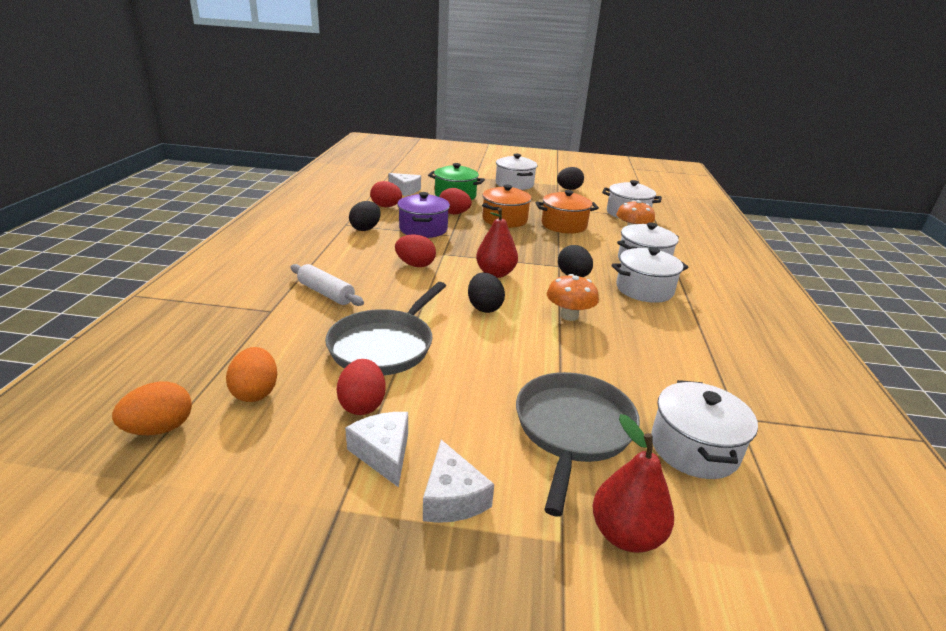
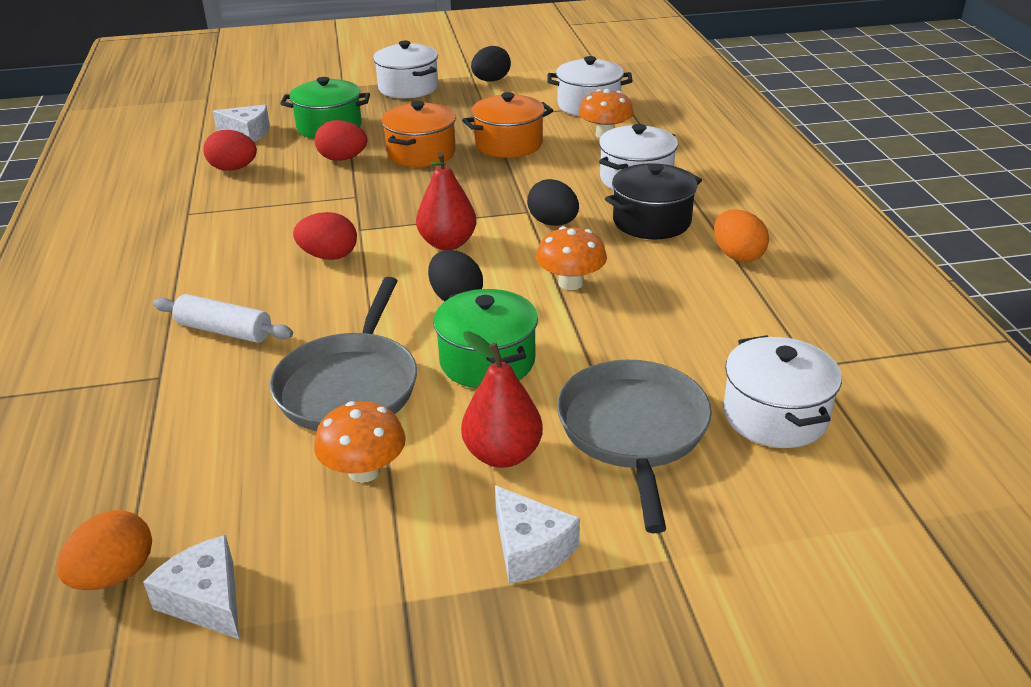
camera: 15 degrees left, 5 degrees up
(256, 392) = (213, 494): orange egg -> orange egg (737, 256)
(362, 404) = (364, 471): red egg -> orange mushroom
(365, 229) = (223, 214): black egg -> none
(383, 453) = (423, 522): white cheese -> white cheese (206, 599)
(423, 229) = (310, 195): purple pot -> none
(486, 352) = (487, 361): none -> green pot
(626, 534) = (734, 531): red pear -> red pear (503, 454)
(644, 289) = (651, 221): white pot -> black pot

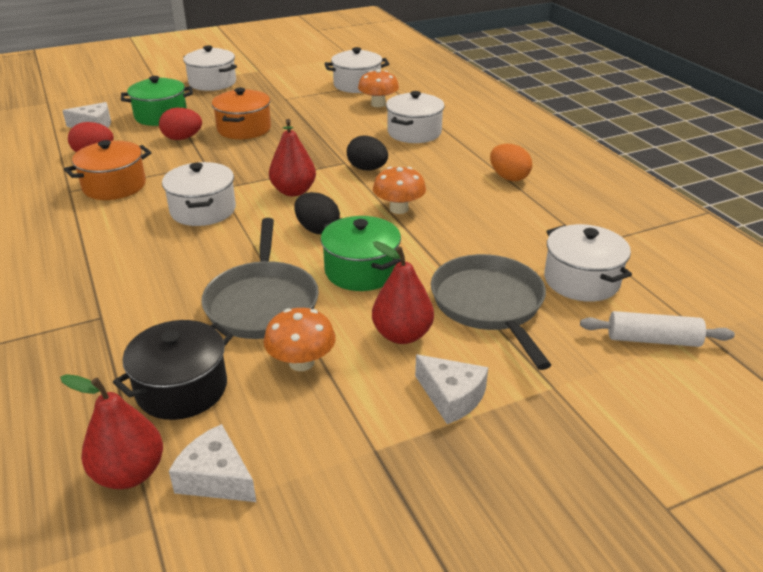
camera: 15 degrees left, 0 degrees up
(114, 575) = (129, 473): orange egg -> red pear
(224, 331) = (141, 275): white rolling pin -> white rolling pin (653, 340)
(329, 256) = (203, 210): red egg -> white pot
(491, 80) = (275, 73): black egg -> none
(508, 144) = (309, 117): orange pot -> orange pot (114, 186)
(651, 221) = (438, 160): black pot -> black pot (182, 389)

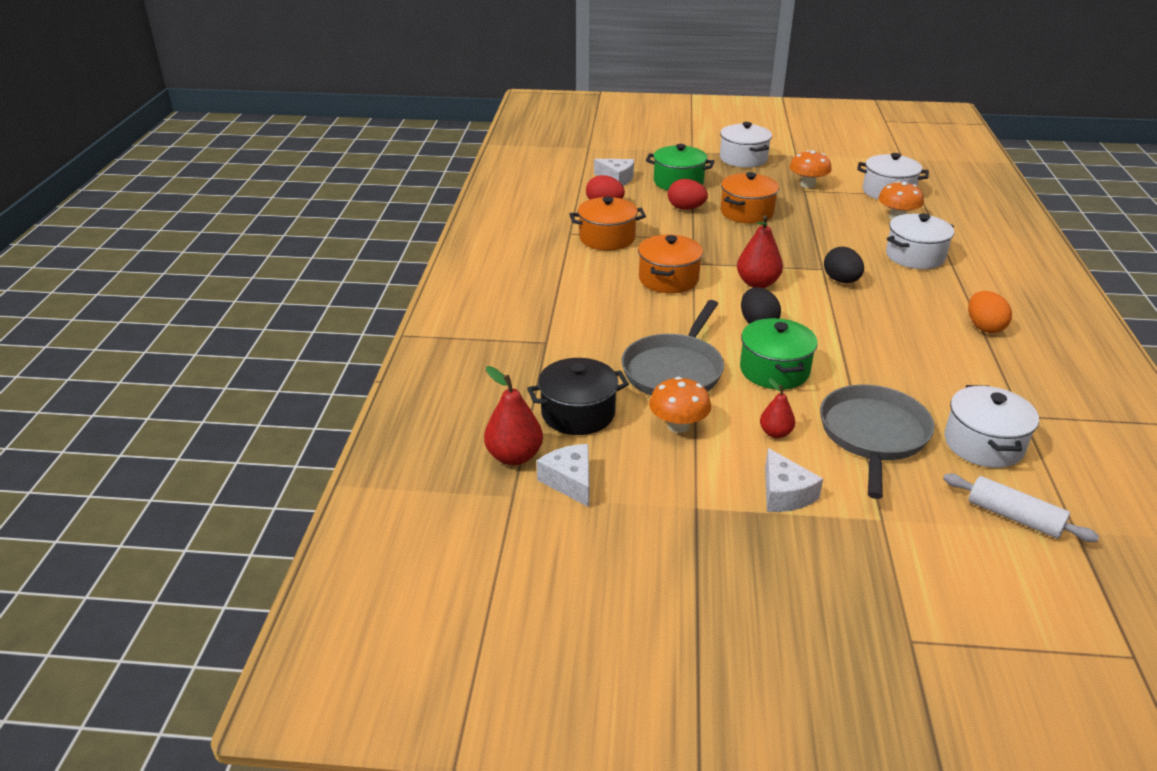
camera: 30 degrees right, 0 degrees up
(203, 210) = (668, 279): white pot -> orange pot
(399, 209) = (846, 326): orange mushroom -> orange mushroom (807, 185)
(402, 335) = (775, 433): red pear -> red pear, size x0.61

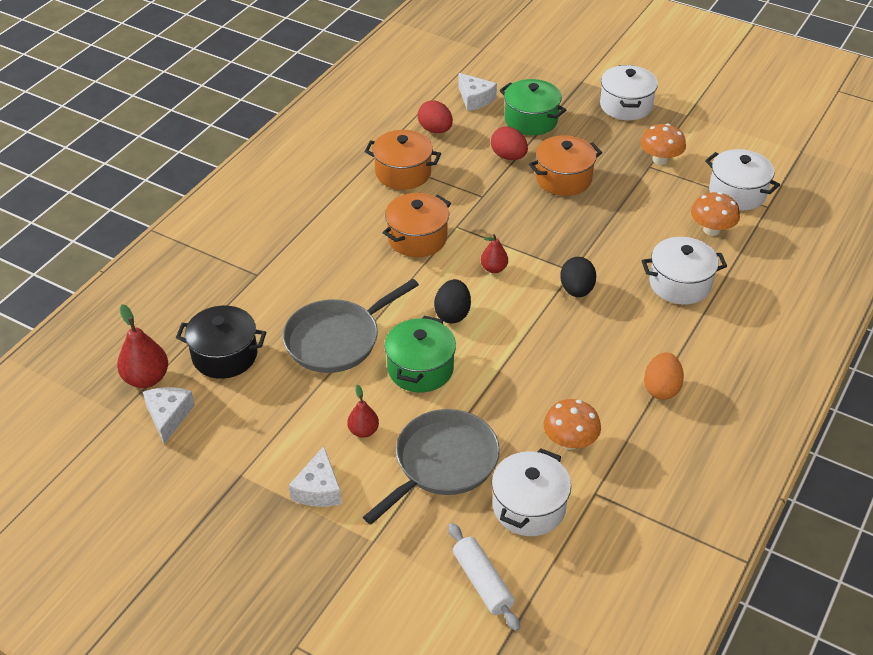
camera: 25 degrees right, 10 degrees up
(678, 426) = (292, 395): orange mushroom -> orange mushroom (570, 441)
(757, 283) = (494, 268): red pear -> red pear, size x0.61

